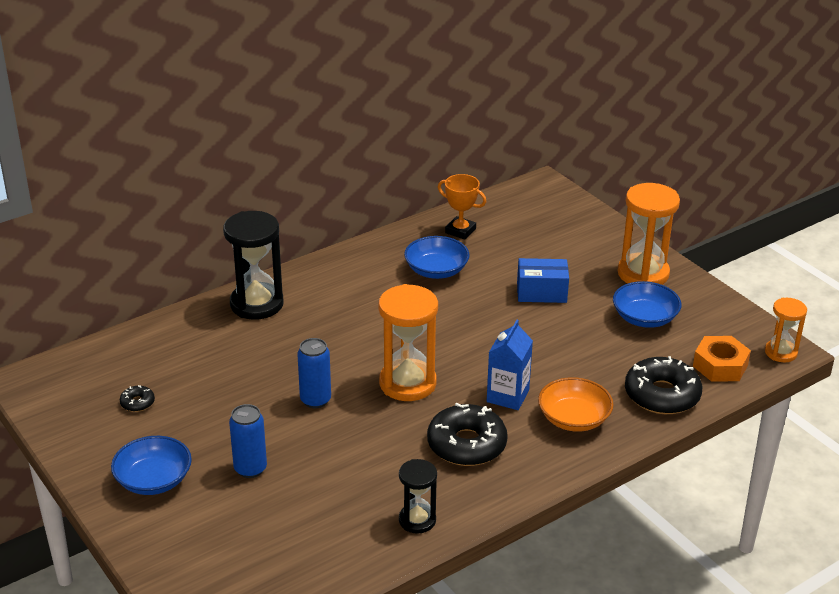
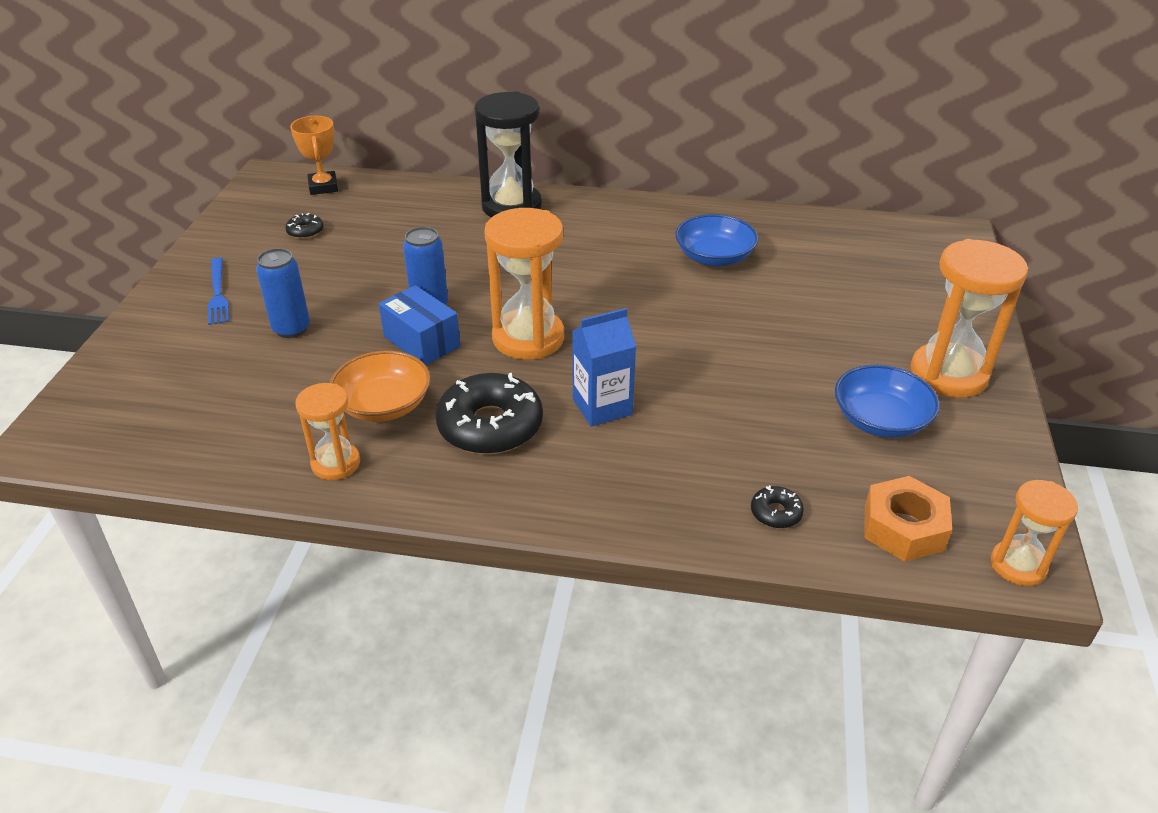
camera: 45 degrees right, 5 degrees up
(153, 480) = (218, 293): blue bowl -> blue fork
(417, 520) = (336, 463): black hourglass -> orange hourglass
(460, 231) = (794, 235): orange trophy -> orange trophy (323, 187)
(541, 292) = (794, 331): blue box -> blue box (421, 341)
(574, 419) = (635, 472): orange bowl -> orange bowl (384, 405)
(662, 395) = (776, 513): black donut -> black donut, size x0.45

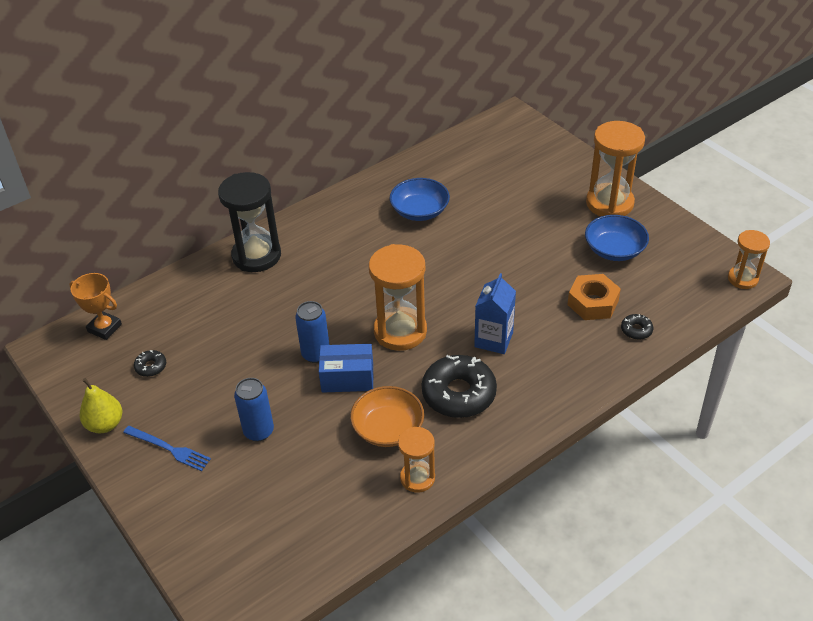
camera: 45 degrees left, 5 degrees up
(212, 247) = (105, 424): none -> yellow pear
(903, 528) = (688, 296): orange nut -> orange nut (593, 303)

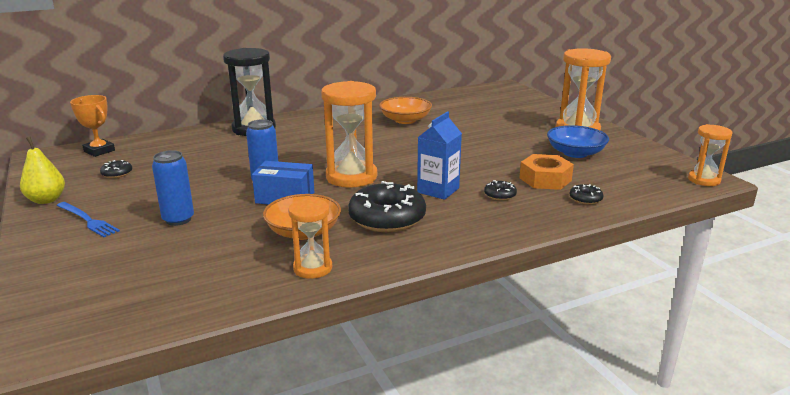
camera: 10 degrees right, 20 degrees down
(420, 211) = (405, 120): blue bowl -> orange bowl
(555, 337) = (500, 195): none -> black donut

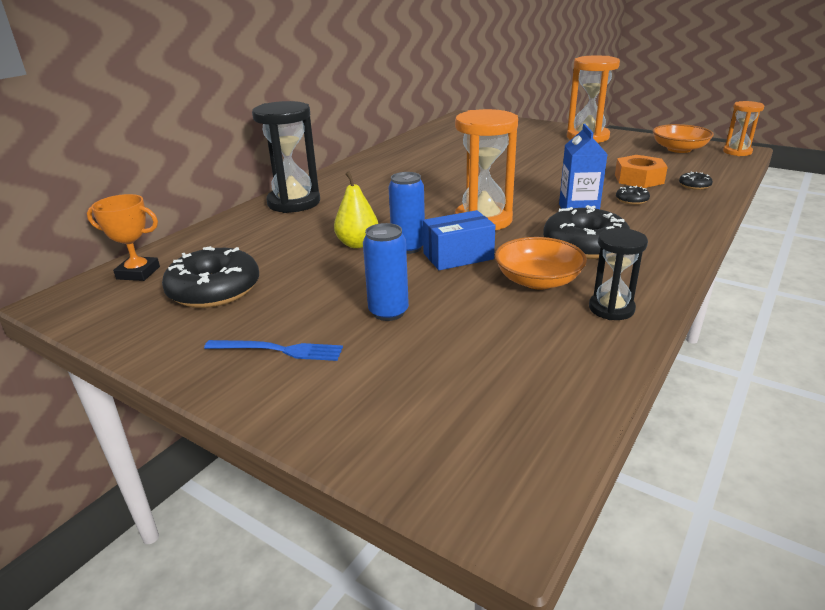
camera: 30 degrees left, 5 degrees up
(46, 200) = (173, 347): yellow pear -> yellow pear (357, 244)
(117, 173) = (214, 290): black donut -> black donut, size x2.24
(312, 268) = (611, 309): orange hourglass -> black hourglass
(405, 120) = (433, 160): orange bowl -> orange bowl (679, 149)
(575, 153) = (620, 154): blue bowl -> none

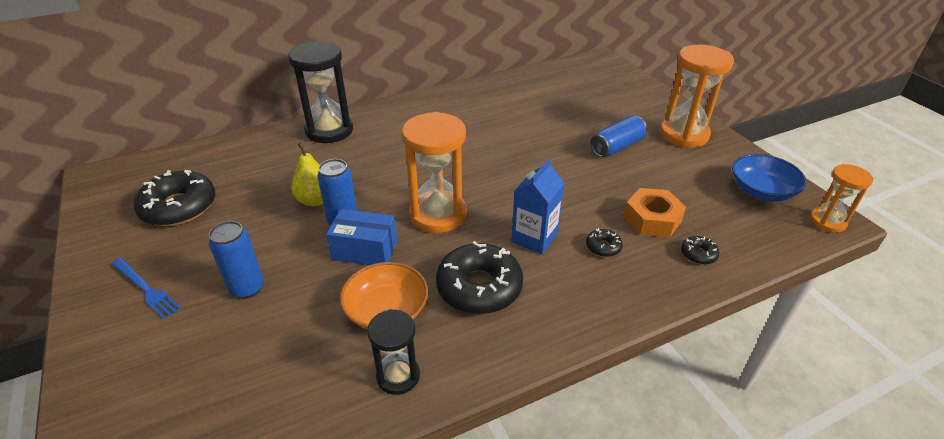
camera: 30 degrees right, 10 degrees up
(138, 273) = (159, 168): orange trophy -> none
(554, 153) = (617, 147): none -> blue can
(679, 149) = (761, 191): orange bowl -> blue bowl

